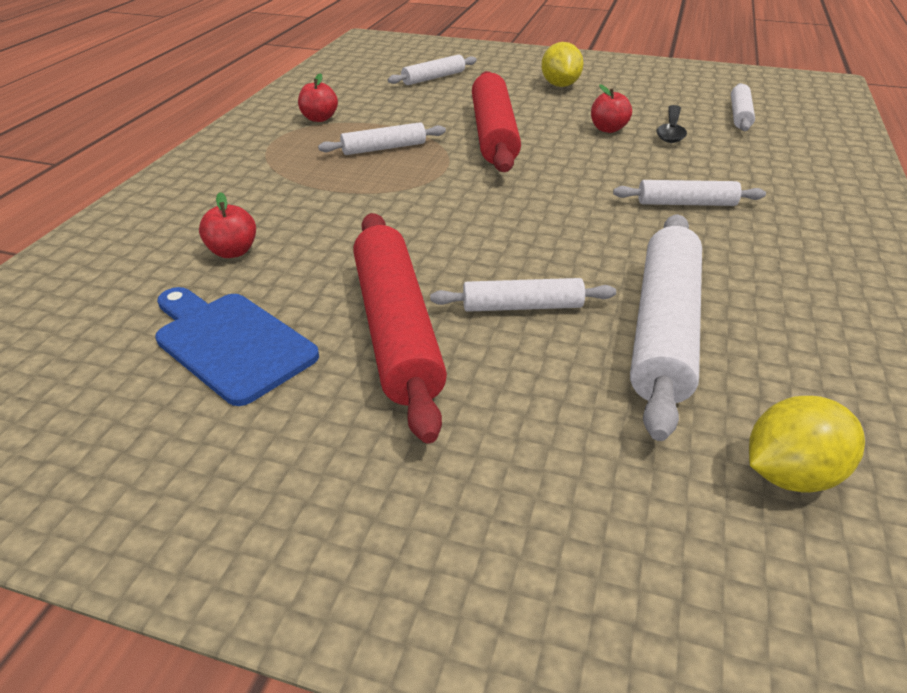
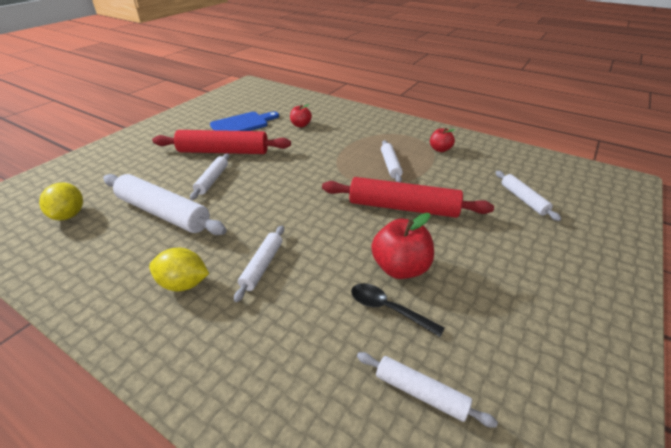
camera: 105 degrees right, 0 degrees up
(560, 85) = (513, 268): yellow lemon -> yellow lemon (183, 284)
(608, 129) = (400, 268): red apple -> red apple, size x1.71

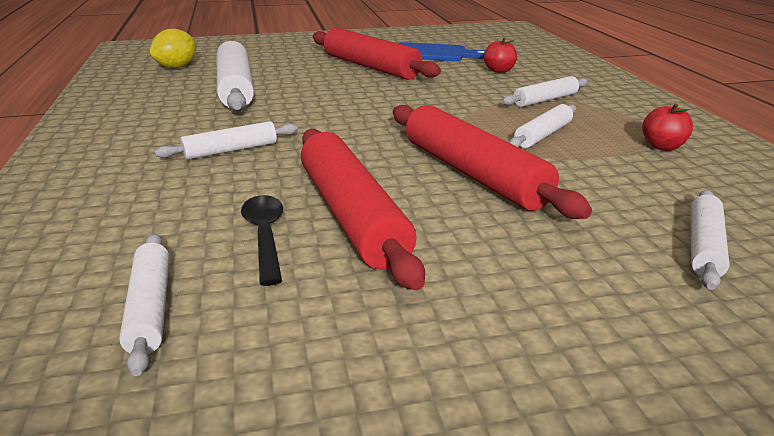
camera: 45 degrees right, 10 degrees down
(183, 284) = (156, 133): yellow lemon -> none
(212, 180) = (317, 82): white rolling pin -> white rolling pin (545, 100)
(400, 268) = (351, 215): red apple -> red rolling pin

